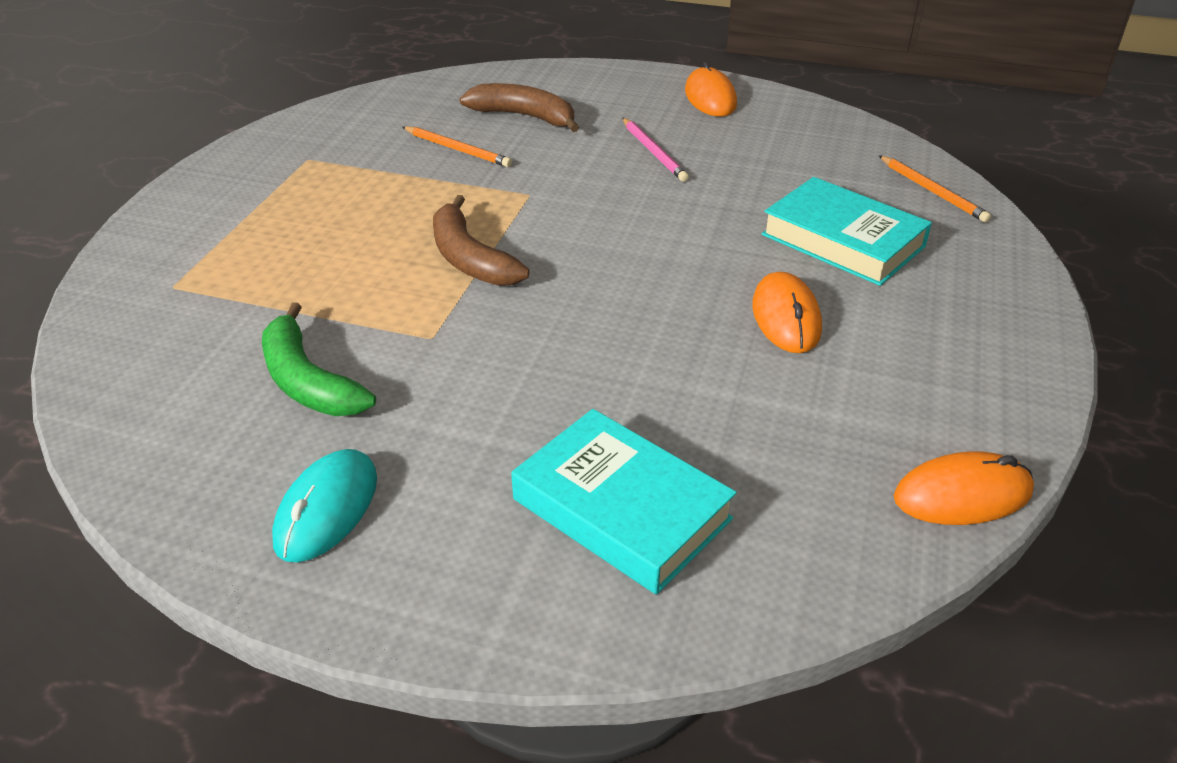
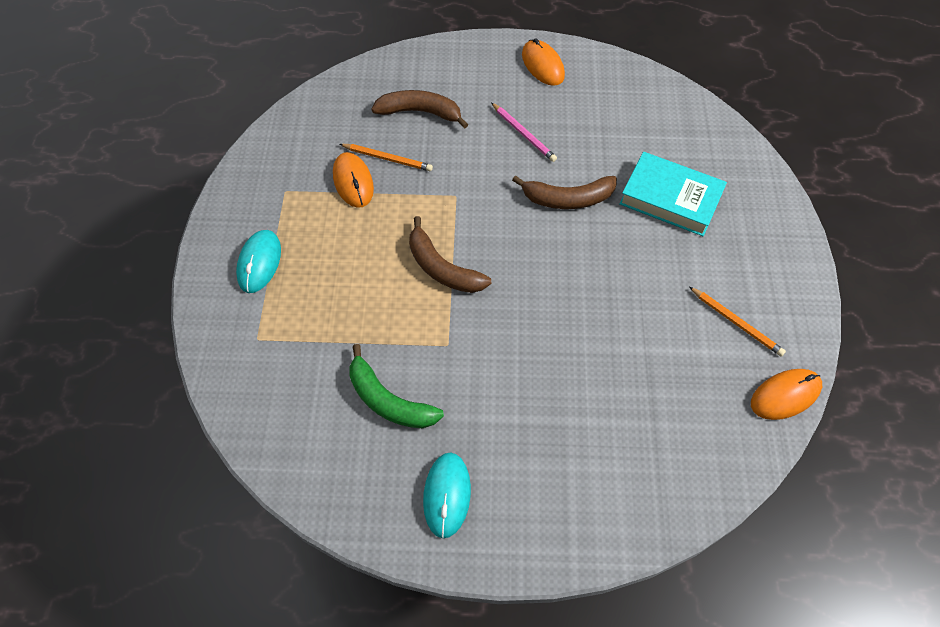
camera: 15 degrees left, 20 degrees up
(229, 216) = (259, 262): none -> turquoise mouse
(621, 509) = (609, 452): turquoise book -> none
(686, 219) = (567, 199): none -> brown banana
(786, 317) = (655, 277): orange mouse -> orange mouse (353, 182)
(933, 191) = (714, 138): orange pencil -> orange pencil (736, 323)

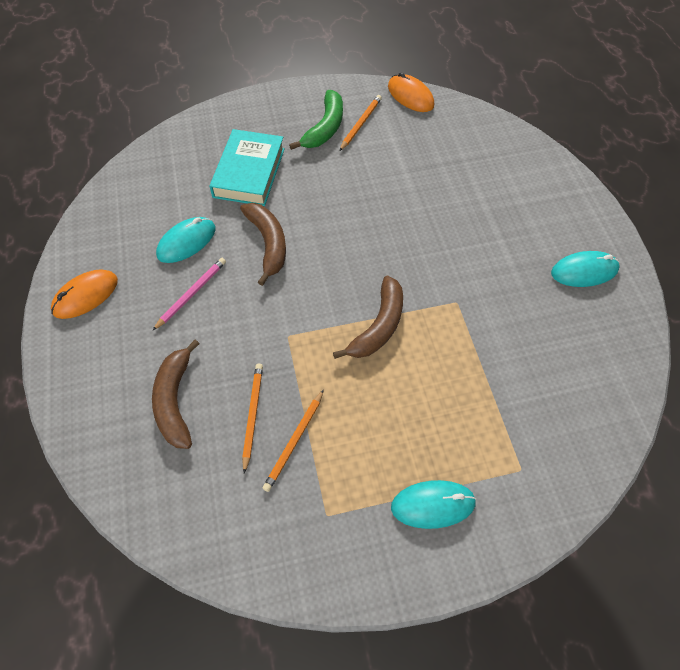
camera: 105 degrees left, 0 degrees up
(353, 182) = (294, 442): orange mouse -> orange pencil
(388, 400) = (528, 333): green banana -> green banana (325, 128)
(586, 137) = (186, 242): none -> turquoise mouse

